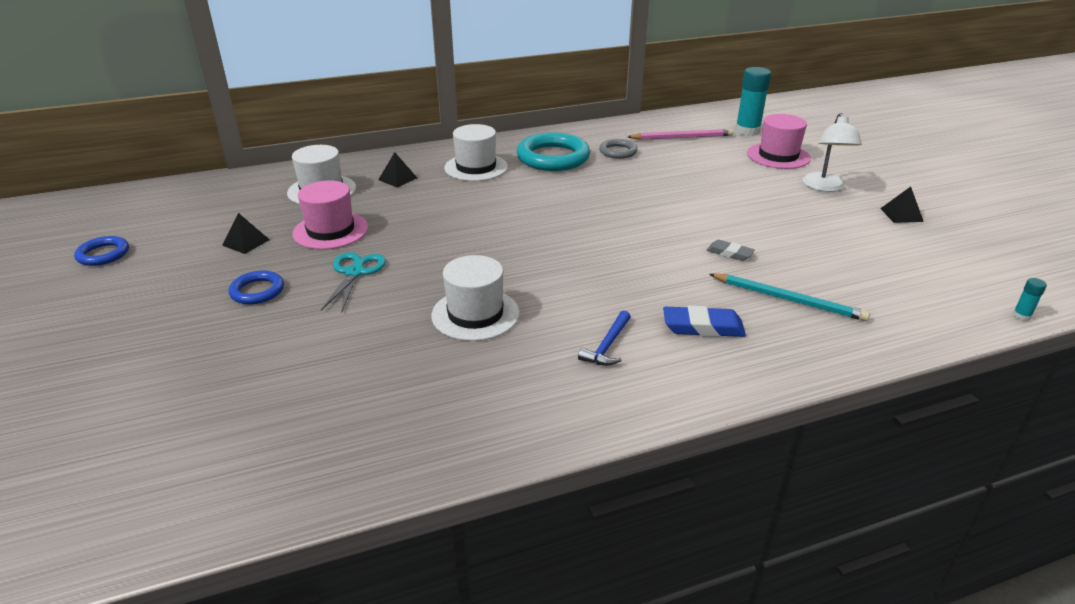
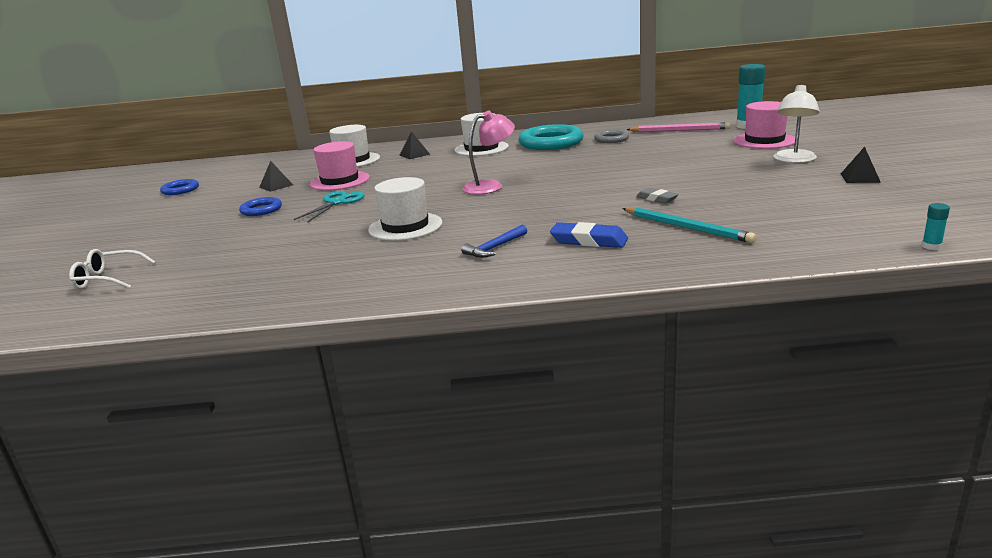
camera: 20 degrees right, 10 degrees down
(119, 447) = (108, 279): none -> white glasses
(531, 236) = (490, 186): none -> pink lamp

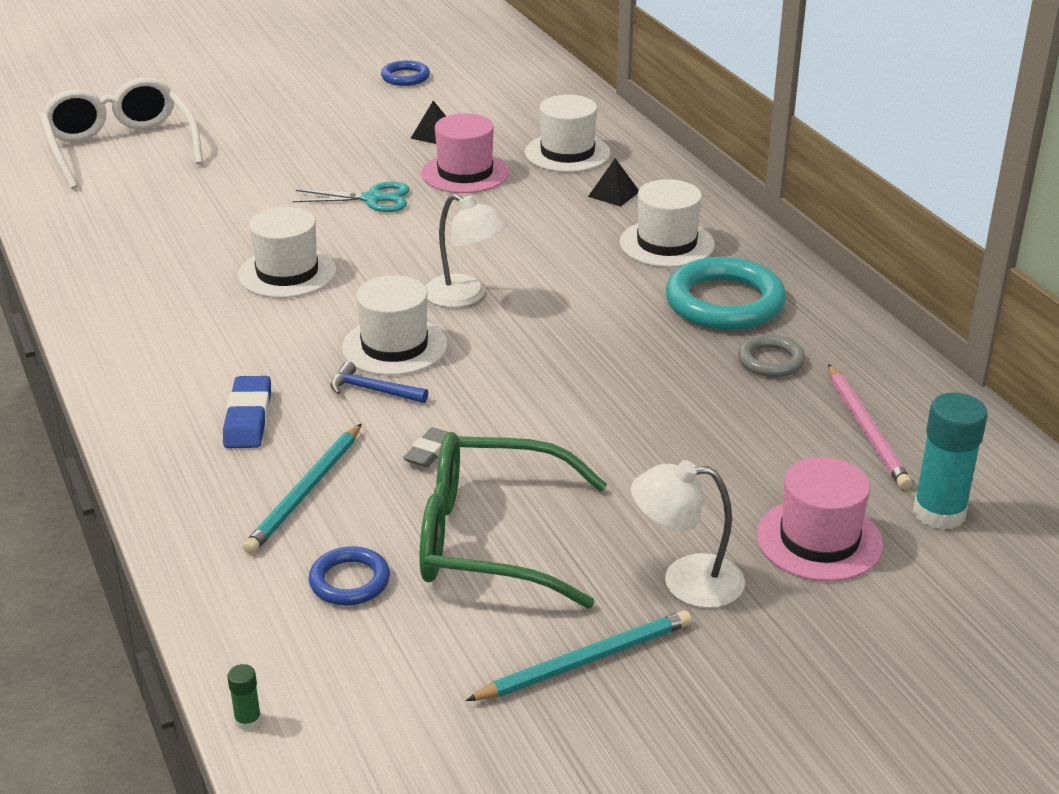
camera: 65 degrees right, 10 degrees up
(108, 279) = (121, 148): white glasses -> white glasses, size x1.98
(261, 210) = (337, 157): blue ring -> blue ring (349, 581)
(490, 186) = (465, 296): pink lamp -> white lamp
(495, 248) = (219, 353): blue hammer -> blue hammer (373, 390)
(532, 202) = (394, 346): none -> white hat
(750, 189) = (492, 539): none -> green glasses
(860, 178) = (585, 661): black pyramid -> turquoise pencil
(931, 246) = (248, 720): turquoise glue stick -> green glue stick

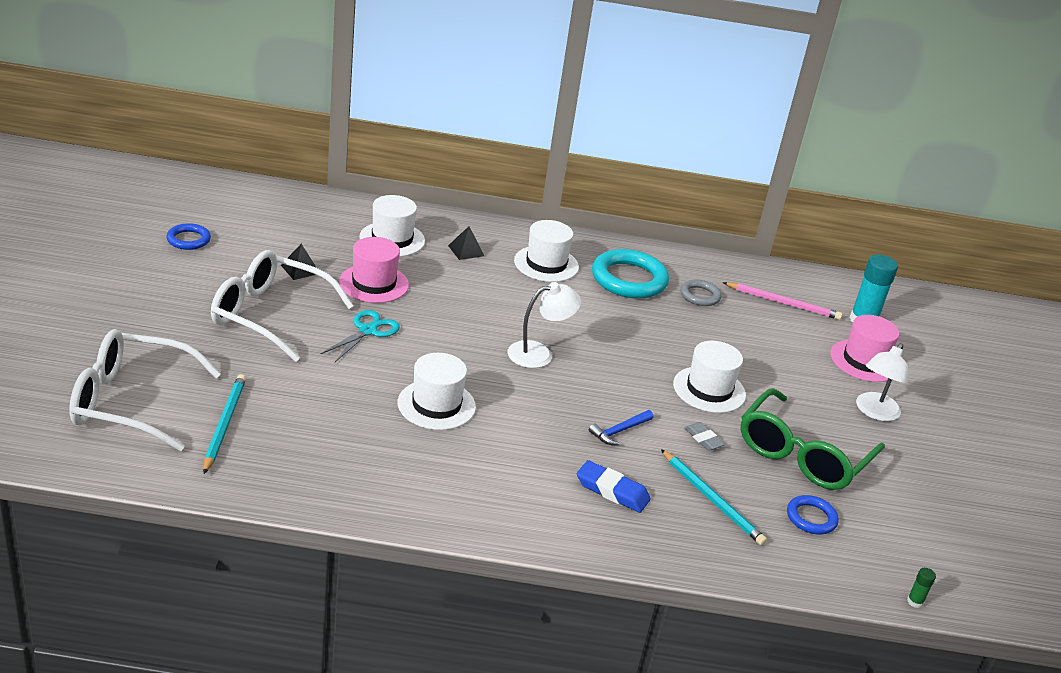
camera: 65 degrees left, 0 degrees up
(332, 150) = (270, 315): none -> white glasses
(394, 346) = (575, 403): white hat -> white hat (709, 389)
(585, 661) = (920, 470): turquoise pencil -> turquoise pencil (224, 424)

